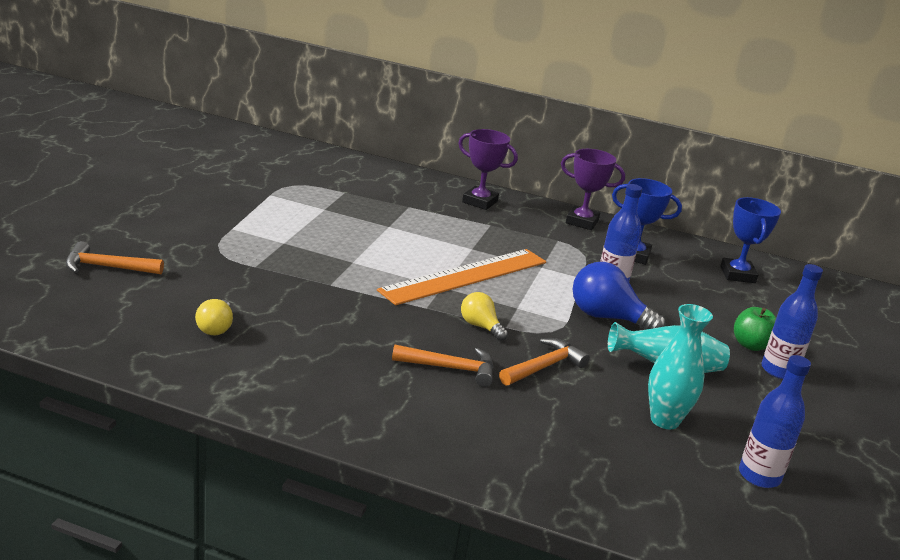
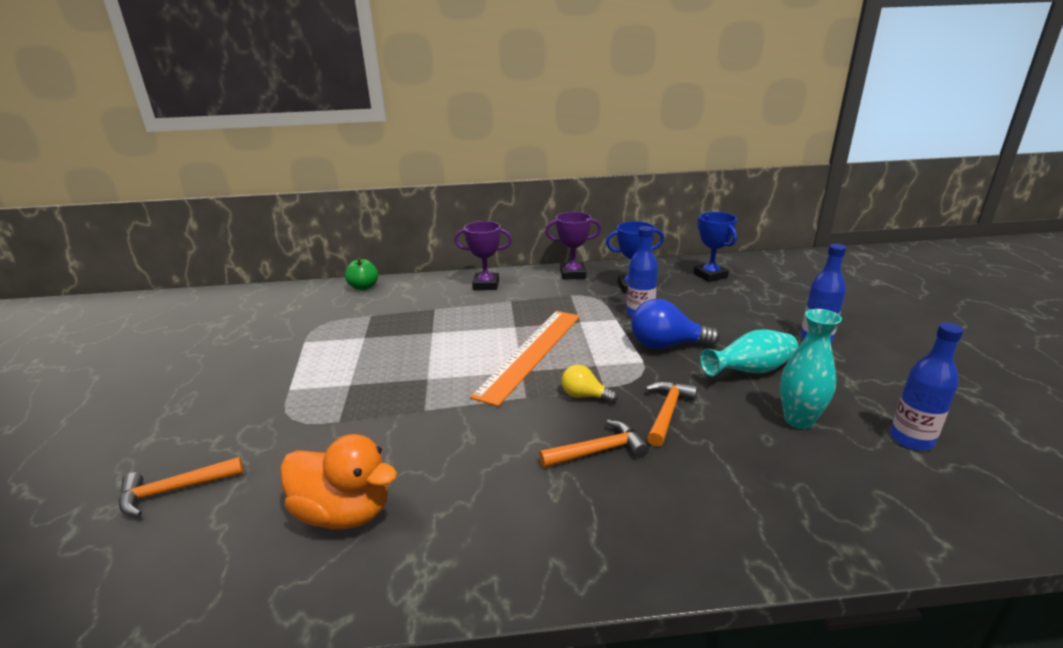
camera: 20 degrees left, 0 degrees up
(216, 328) = (344, 513): yellow light bulb -> orange duck
(751, 345) = (778, 326): green apple -> green apple (364, 287)

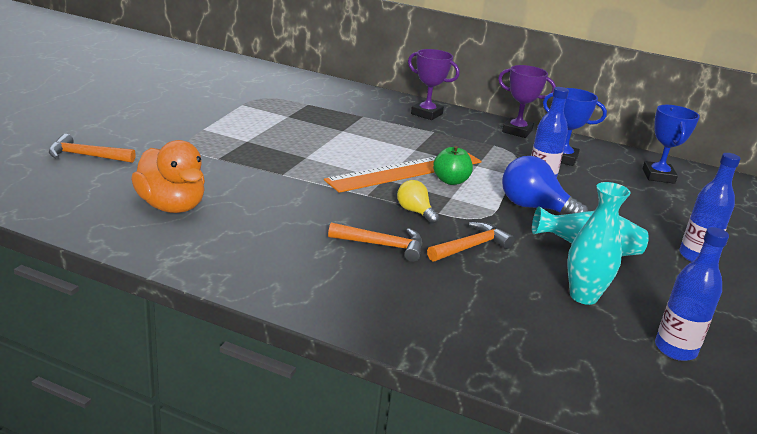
camera: 25 degrees right, 0 degrees up
(364, 287) = (323, 83): green apple -> green apple (450, 181)

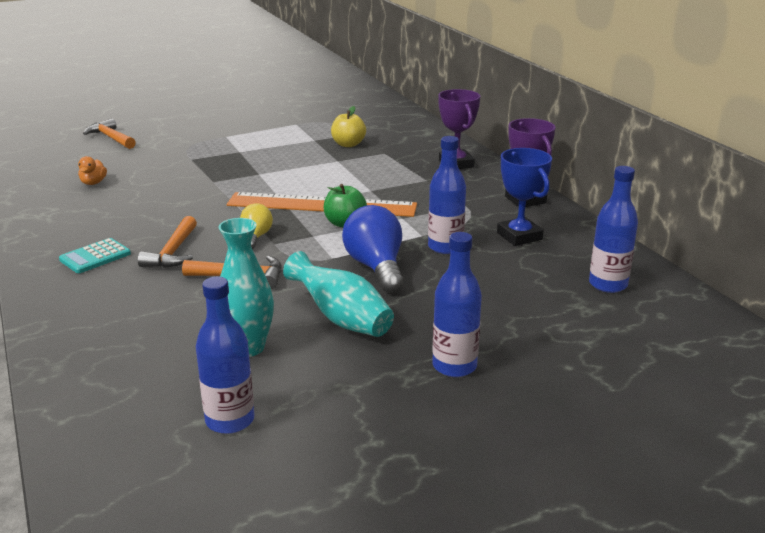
camera: 45 degrees right, 0 degrees up
(171, 206) = (93, 183): orange duck -> orange duck, size x0.46
(322, 114) = (348, 144): none -> yellow apple
(330, 273) = (95, 257): none -> turquoise calculator
(382, 245) = (173, 252): orange hammer -> orange hammer turned 45 degrees clockwise
(658, 176) = (608, 284): blue trophy -> blue bottle

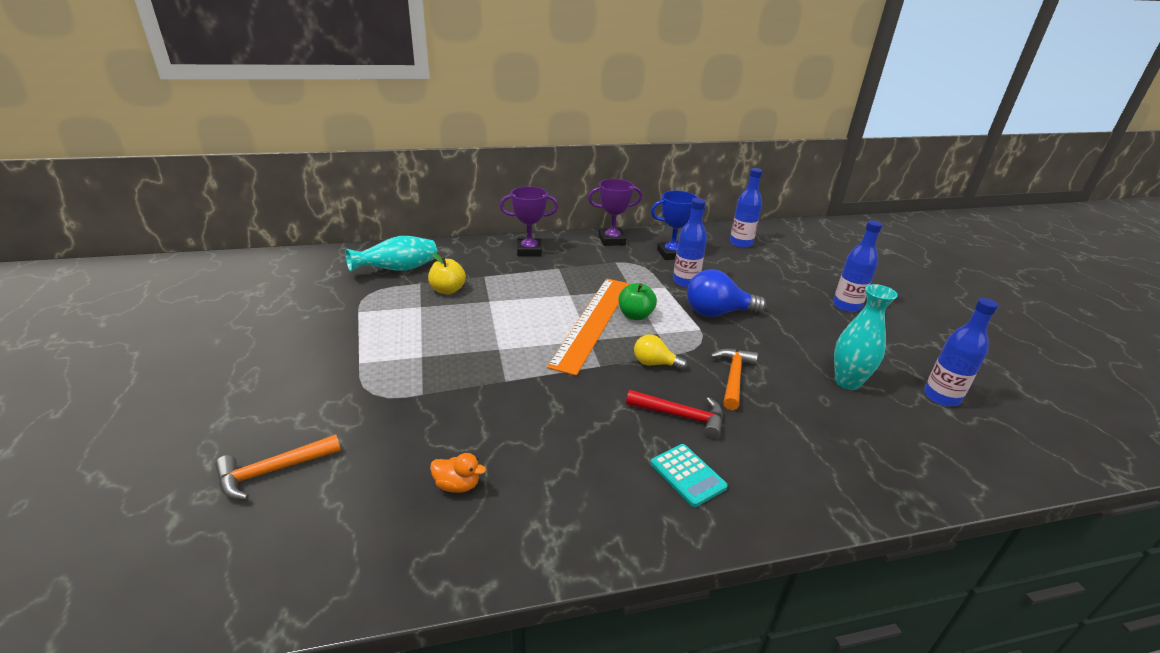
camera: 80 degrees left, 5 degrees up
(173, 252) = (681, 416): orange hammer -> red hammer
(341, 318) = (796, 337): turquoise vase -> turquoise vase (398, 270)

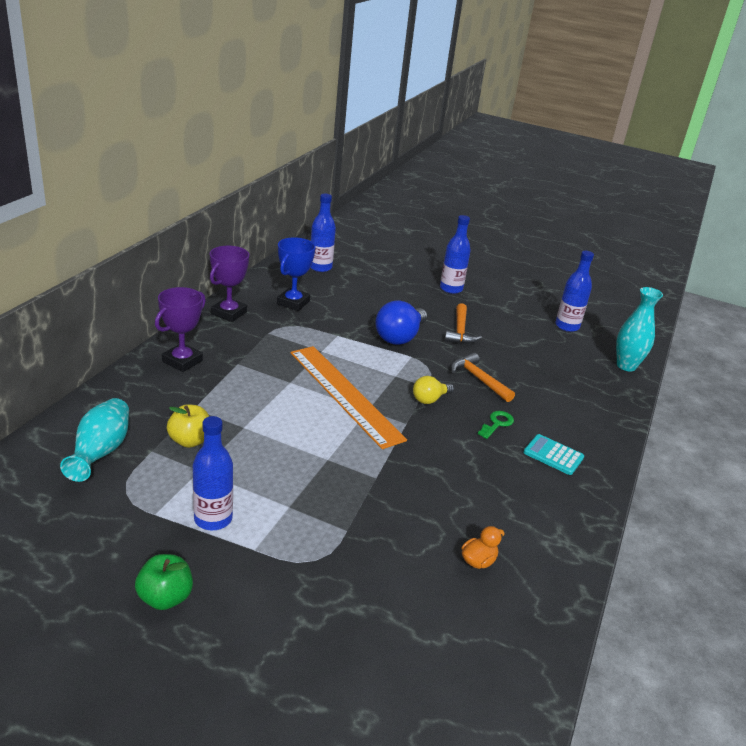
camera: 55 degrees left, 0 degrees up
(273, 471) = (369, 663): orange hammer -> orange hammer (460, 331)
(635, 315) = (360, 371): green apple -> green apple (165, 597)
(681, 416) = (497, 424): red hammer -> green key
(685, 281) = (342, 323): blue bottle -> blue bottle (213, 519)
(687, 475) = (553, 455): turquoise calculator -> turquoise calculator turned 150 degrees counterclockwise
(847, 382) = (525, 344): turquoise vase -> turquoise vase (626, 366)

